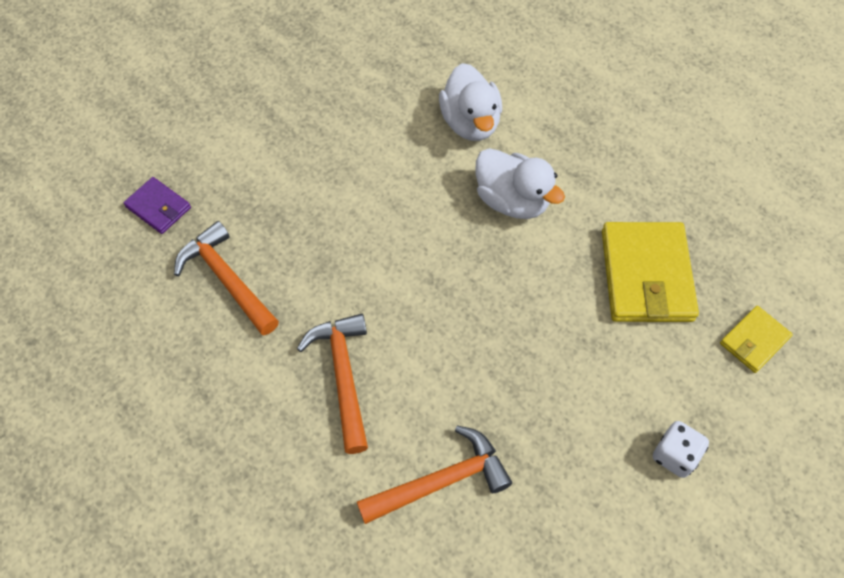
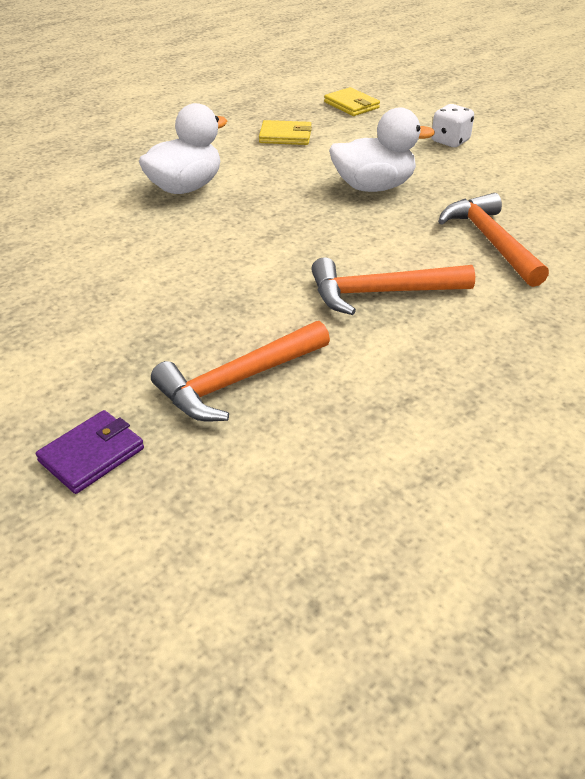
camera: 85 degrees left, 20 degrees down
(470, 123) = (74, 203): white duck -> white duck (373, 187)
(646, 275) = (285, 136): yellow wallet -> yellow wallet, size x0.53

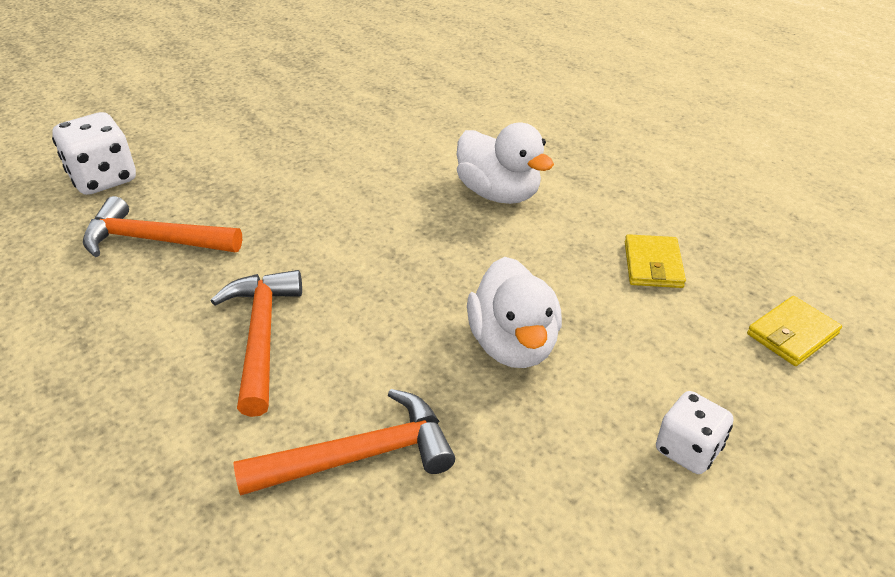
camera: 90 degrees right, 0 degrees up
(92, 455) = (103, 179): purple wallet -> white dice
(237, 381) = (154, 240): orange hammer -> orange hammer turned 45 degrees counterclockwise

